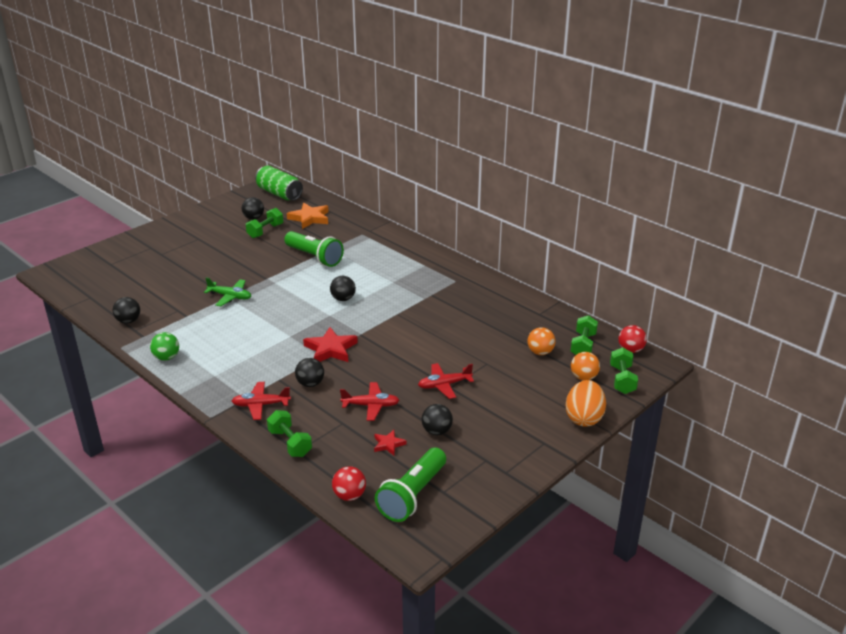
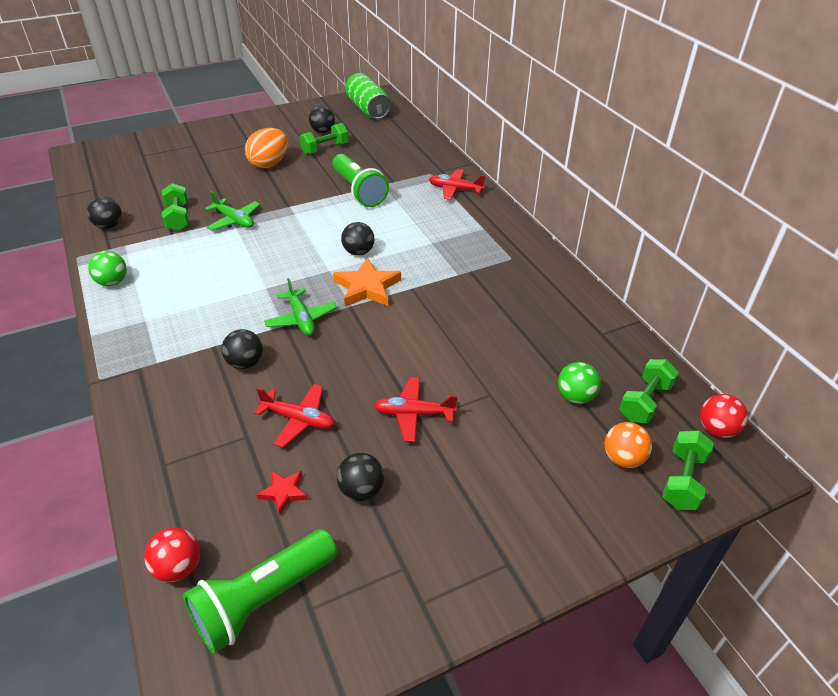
camera: 20 degrees right, 10 degrees up
(261, 405) = (167, 378): red plane -> red plane (455, 189)
(290, 443) = (162, 449): green dumbbell -> green dumbbell (178, 218)
(310, 218) = (383, 143): orange star -> orange star (367, 287)
(331, 349) = (301, 319): red star -> green plane
(540, 352) = (575, 396): orange ball -> green ball
(584, 418) = (592, 535): orange egg -> orange egg (269, 164)

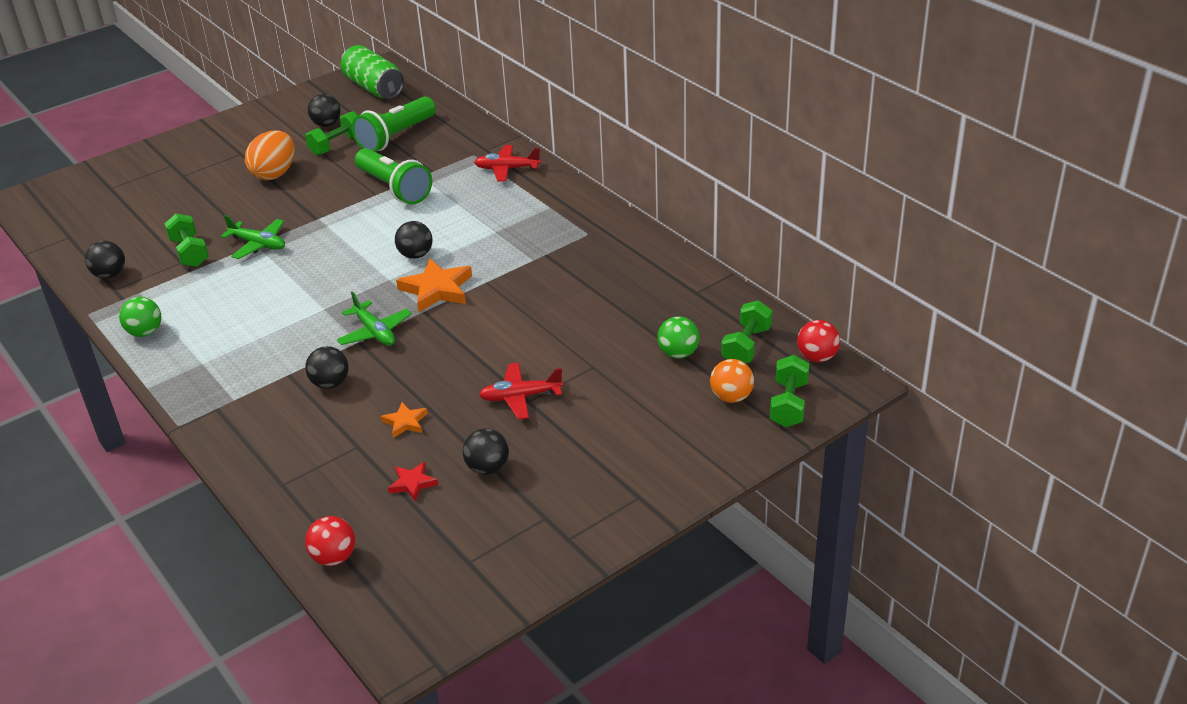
camera: 10 degrees left, 5 degrees down
(263, 599) = (423, 564): green flashlight -> green flashlight (396, 137)
(298, 419) = (405, 422): red plane -> orange star

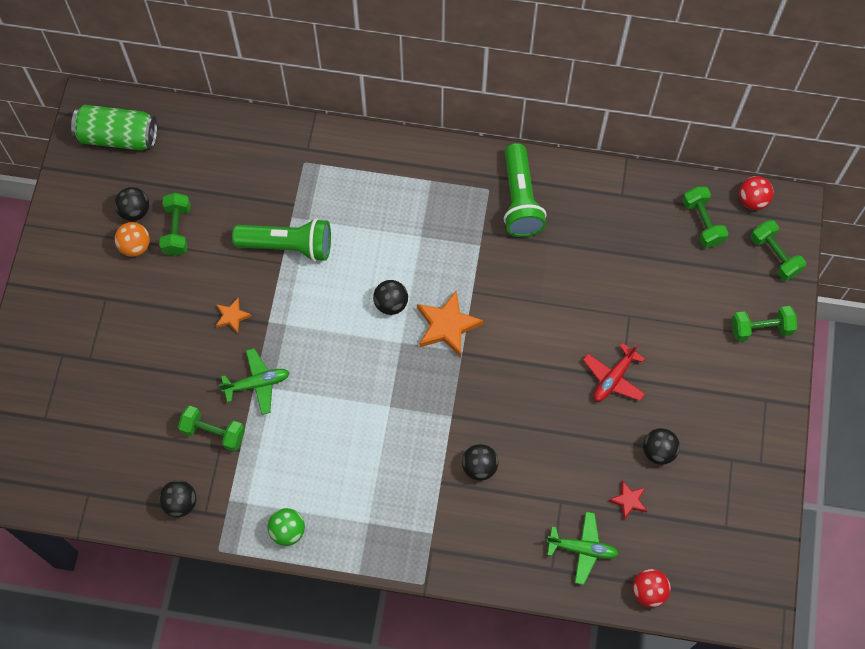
camera: 45 degrees left, 30 degrees up
(274, 174) = (167, 300): orange egg -> none
(375, 332) = (453, 399): green plane -> green plane (582, 549)
(396, 137) = (215, 185): green flashlight -> green flashlight (520, 200)
(405, 422) = (567, 458): orange star -> orange star (232, 316)
(507, 169) = (350, 160): red plane -> none
(678, 353) = (668, 262): green ball -> none
(704, 445) = (760, 329): none -> green dumbbell
(731, 397) = (737, 276): orange ball -> orange ball (135, 246)

